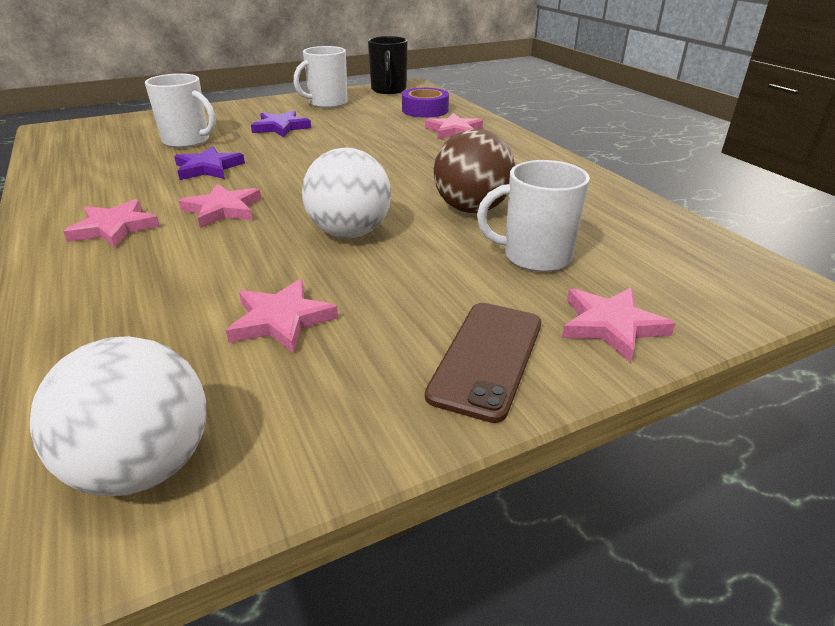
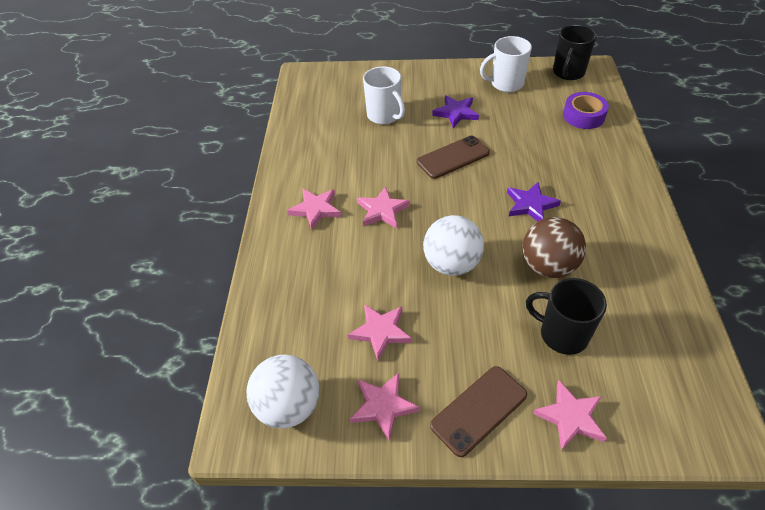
camera: 30 degrees right, 15 degrees up
(208, 168) = (388, 156): purple star -> purple star (530, 205)
(297, 155) = (453, 157): none -> brown phone
(454, 131) = (591, 156): pink star -> pink star (383, 406)
(534, 256) = (562, 334): white mug -> black mug

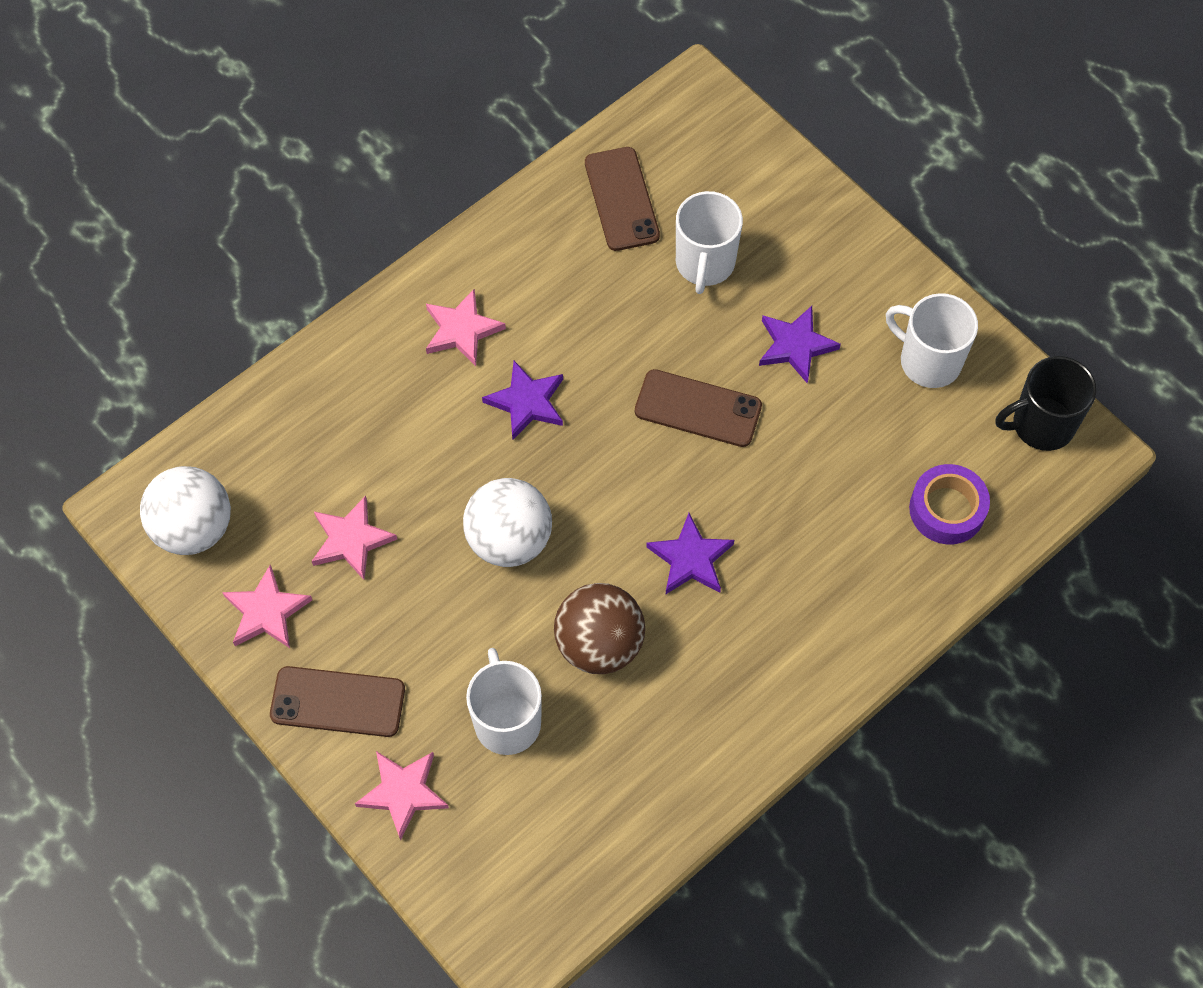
camera: 45 degrees right, 15 degrees up
(321, 121) = (621, 199): none -> brown phone
(382, 210) = (527, 402): pink star -> purple star
(562, 334) = (507, 721): black mug -> white mug

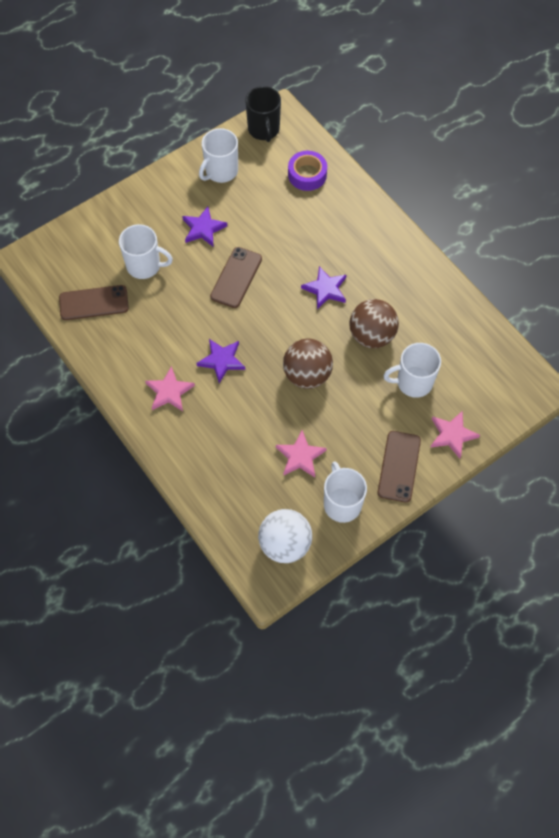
camera: 85 degrees left, 0 degrees up
(266, 611) = (342, 503): pink star -> white mug
(509, 540) = (307, 375): white ball -> brown ball

